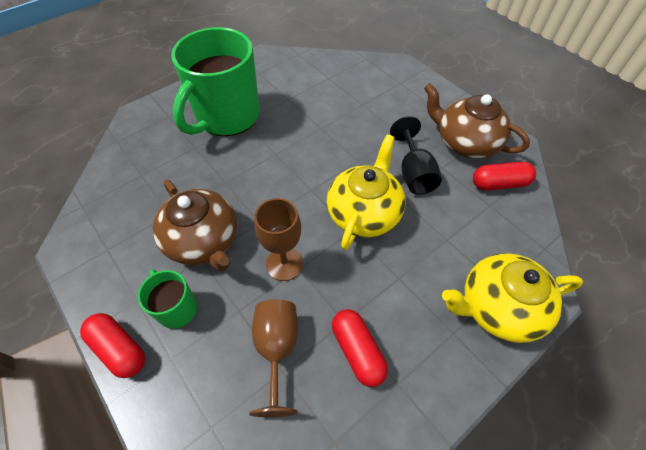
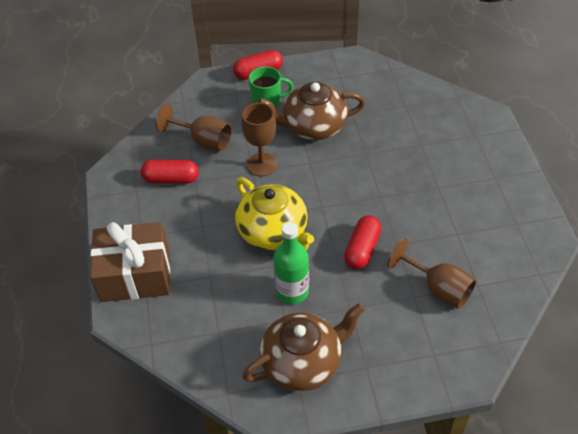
camera: 120 degrees right, 5 degrees down
(227, 117) = (452, 176): green mug -> none
(346, 94) = (438, 288): none -> brown goblet
(414, 173) = (292, 291): black goblet -> green bottle
(498, 307) = (135, 274): yellow teapot -> brown gift
(499, 184) = (235, 356): red capsule -> red capsule (362, 249)

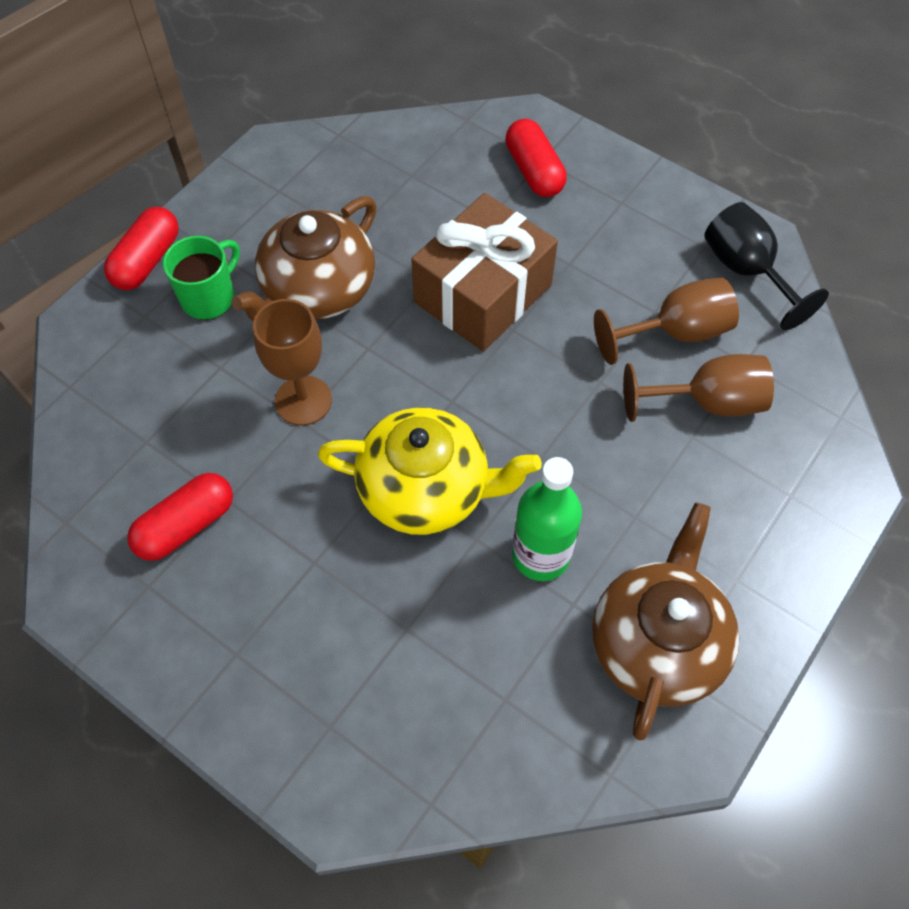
camera: 45 degrees left, 10 degrees up
(135, 274) = (291, 720): brown gift -> brown gift (483, 293)
(203, 140) = (173, 427): brown goblet -> brown goblet (676, 332)
(362, 249) = (566, 421): red capsule -> red capsule (534, 171)
(526, 248) = (746, 271): none -> black goblet

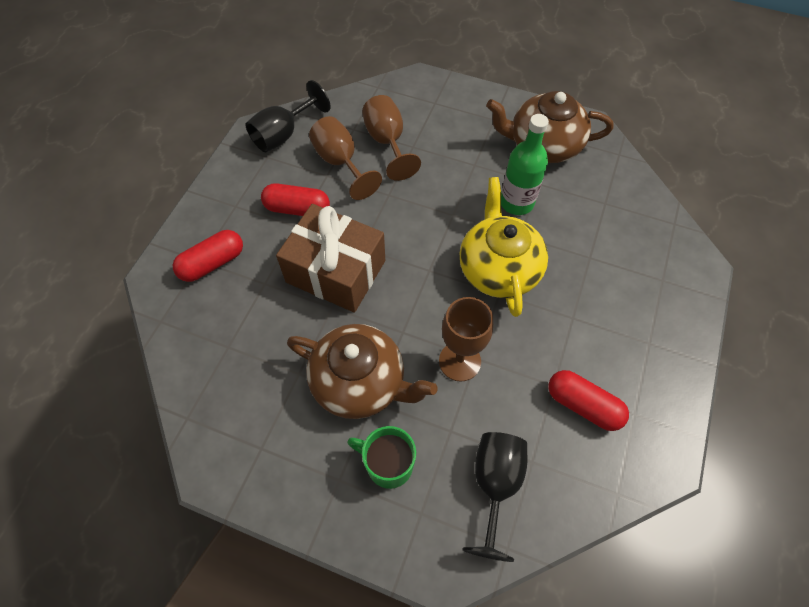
camera: 105 degrees left, 0 degrees up
(139, 394) = (495, 485): none -> black goblet
(147, 261) = (363, 536): red capsule -> red capsule (297, 209)

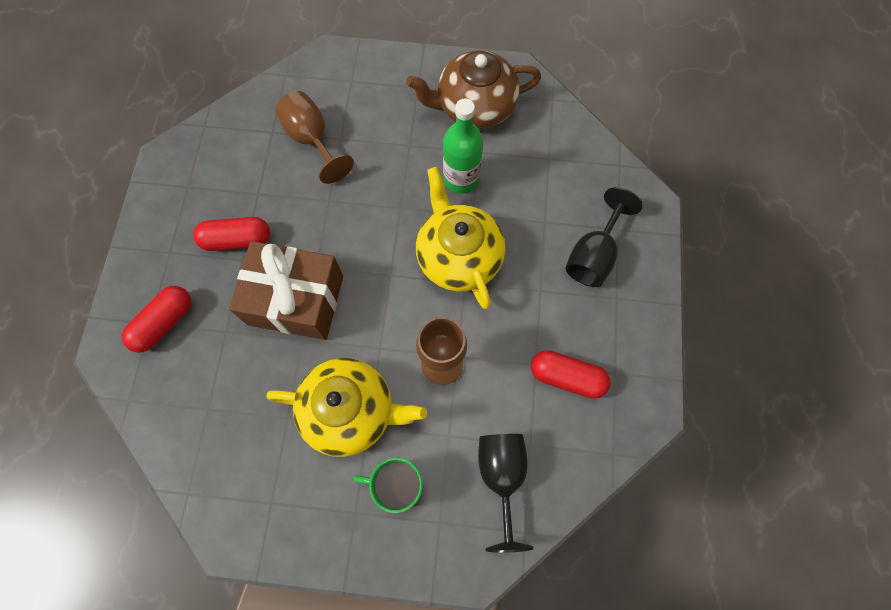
camera: 15 degrees left, 10 degrees up
(283, 134) = (197, 156): black goblet -> black goblet (593, 255)
(340, 163) = (268, 175): brown goblet -> none
(360, 382) = (351, 411): brown teapot -> yellow teapot

